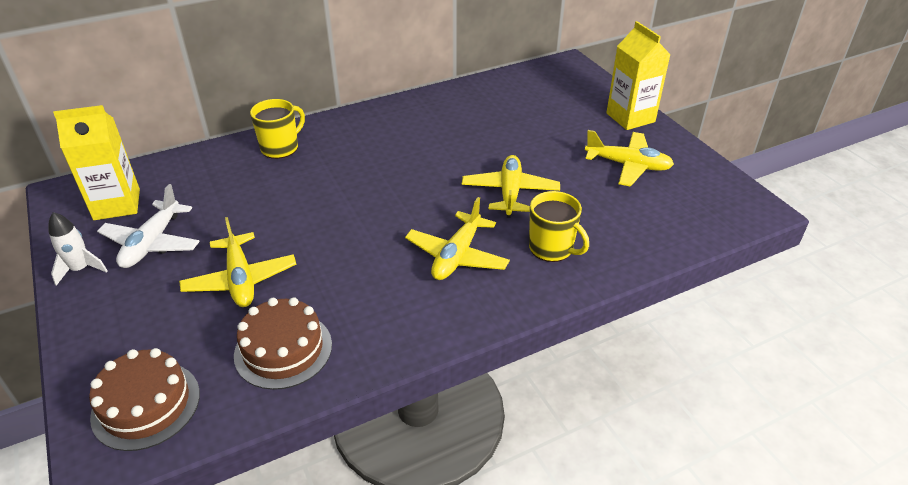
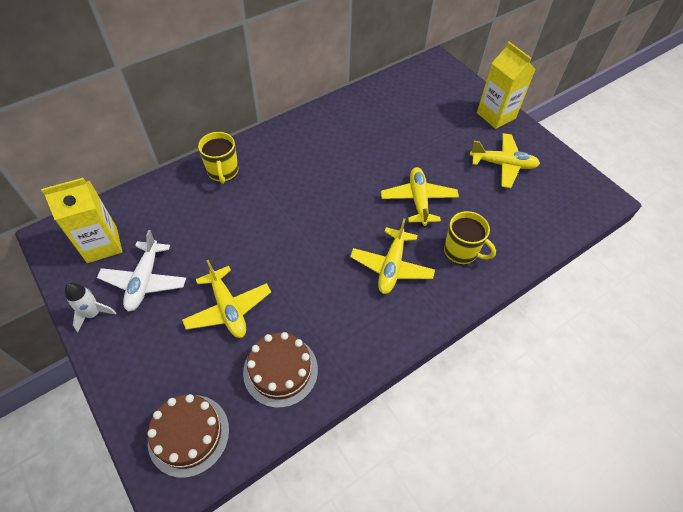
camera: 10 degrees left, 15 degrees up
(280, 148) = (223, 172): yellow mug -> yellow mug turned 135 degrees clockwise

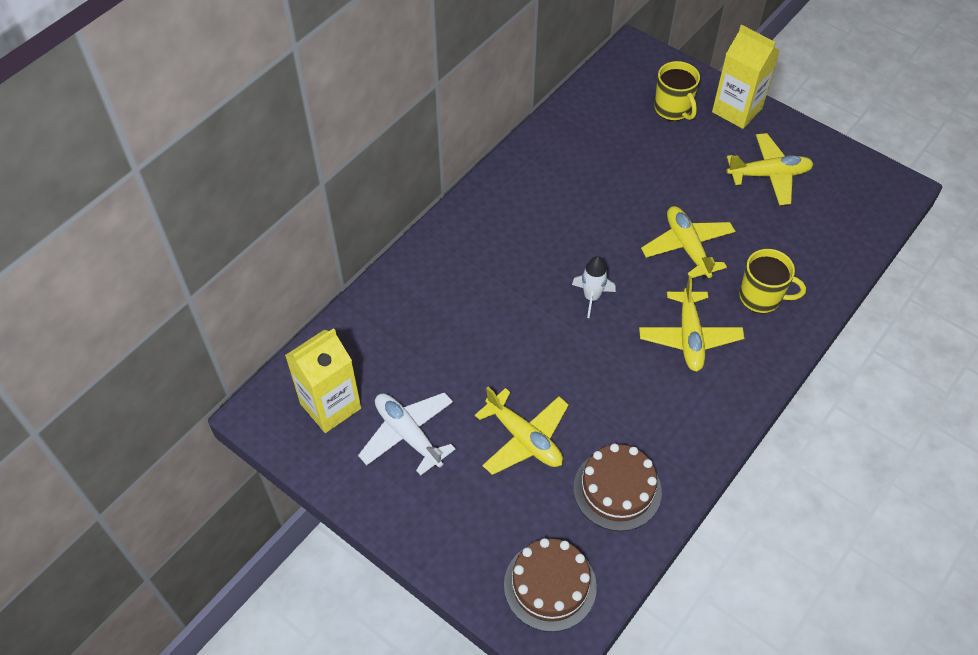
camera: 15 degrees left, 0 degrees up
(93, 314) = (368, 489): white rocket -> white rocket (591, 297)
(144, 281) = (408, 434): white plane -> white plane turned 150 degrees clockwise
(223, 172) = (432, 273): yellow mug -> yellow mug (673, 109)

